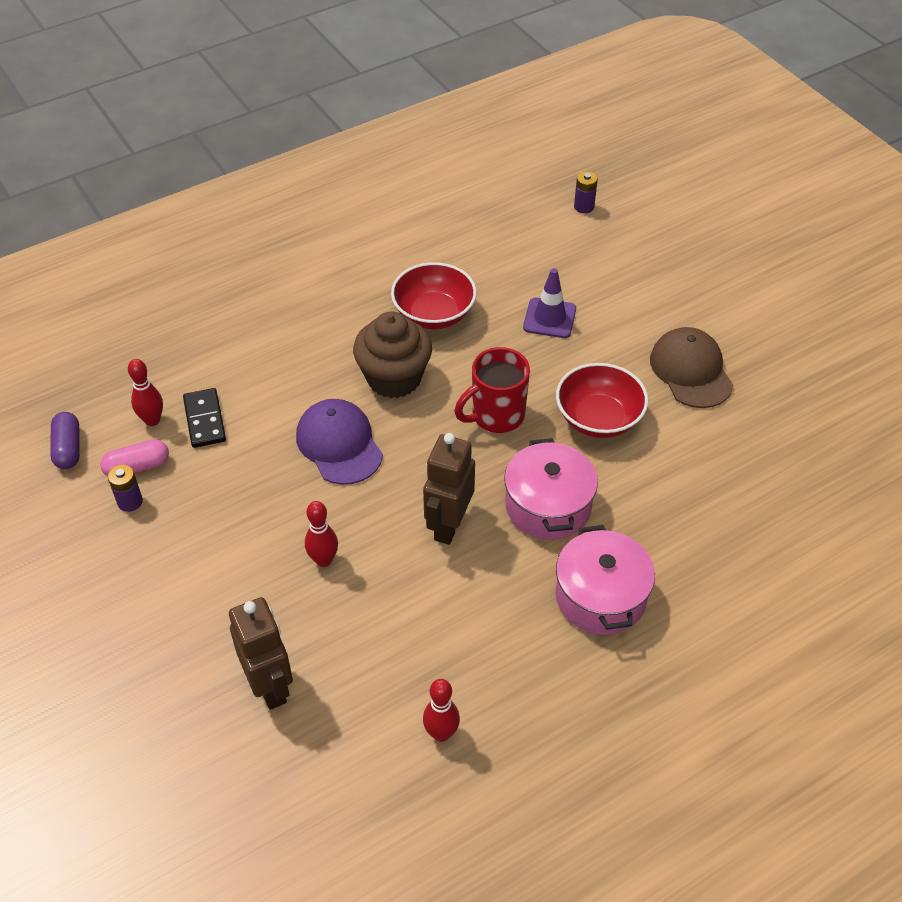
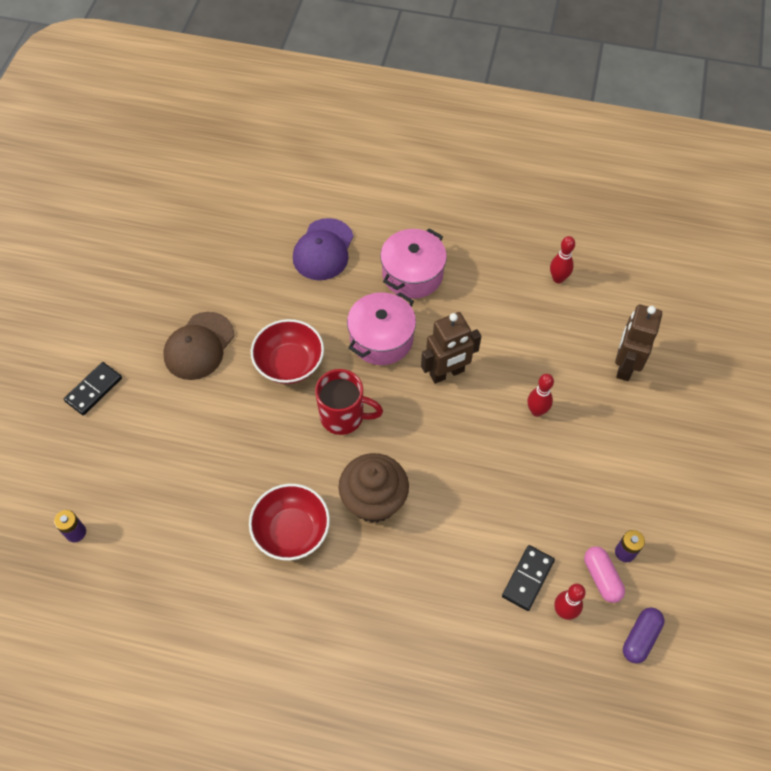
camera: 135 degrees left, 10 degrees up
(137, 467) = (601, 577): pink capsule -> pink capsule turned 45 degrees clockwise
(339, 444) = (457, 480): purple cap -> purple cap (323, 250)
(549, 318) = (225, 457): purple traffic cone -> none
(715, 282) = (94, 390): none -> black domino

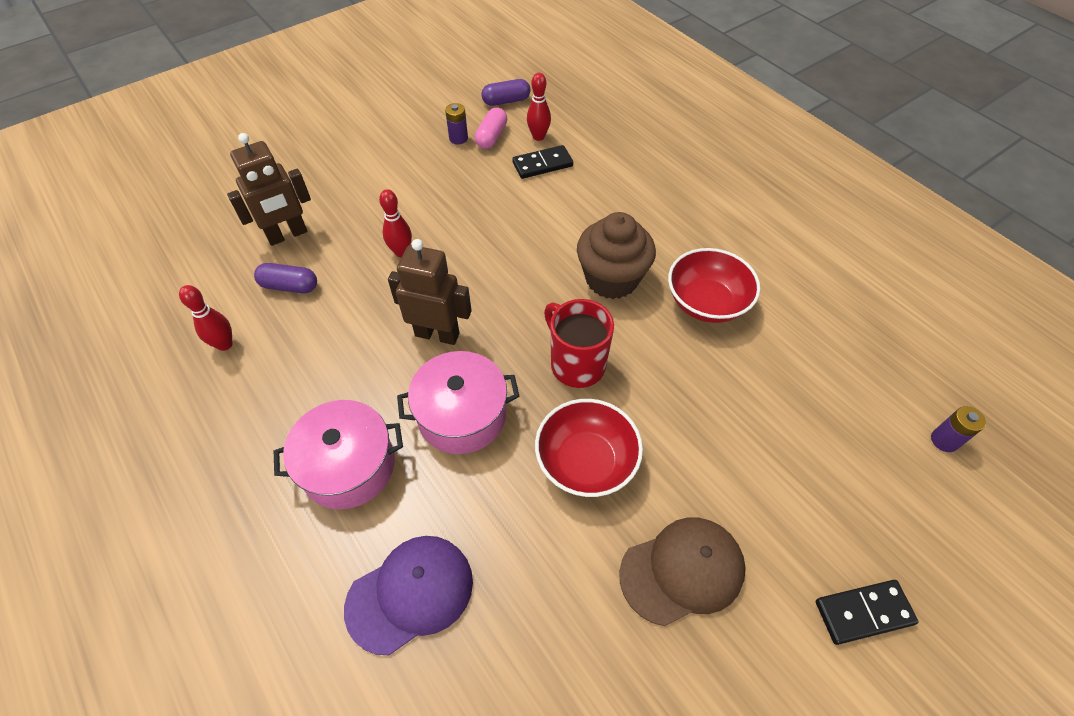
camera: 140 degrees left, 5 degrees down
(572, 335) = (289, 286): none -> purple capsule

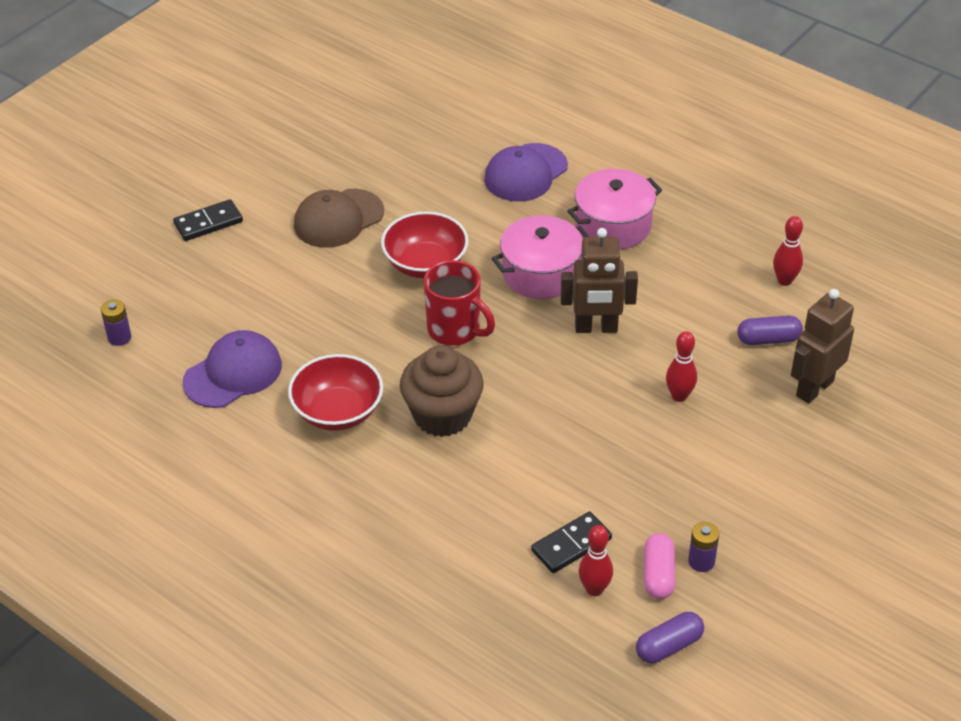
camera: 165 degrees right, 10 degrees down
(810, 365) = (233, 373): none -> purple cap

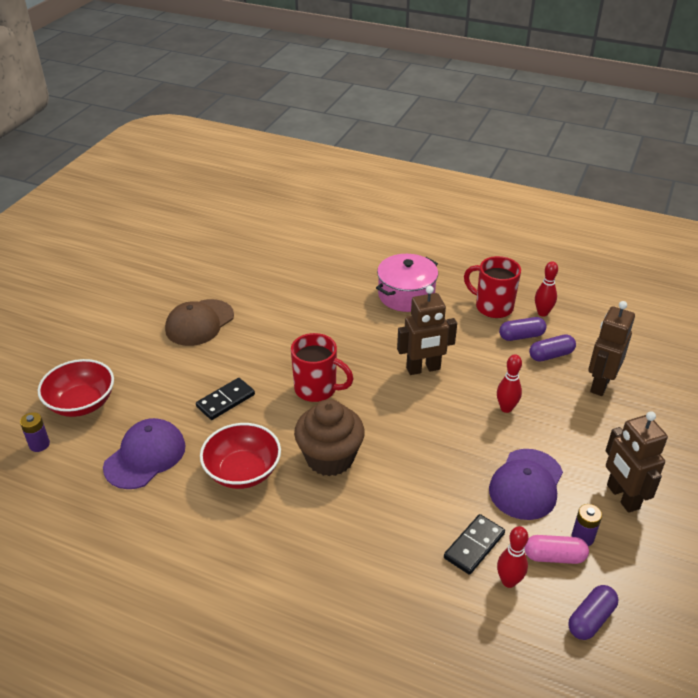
camera: 15 degrees left, 5 degrees down
(208, 223) = (96, 342): black domino -> black domino (225, 400)
(425, 264) = (277, 344): red bowl -> red bowl (81, 403)
(525, 173) = (329, 270): purple cap -> purple cap (526, 484)
(541, 273) = (367, 337): pink pot -> none
(658, 575) = (554, 556): pink capsule -> pink capsule turned 75 degrees counterclockwise
(721, 261) = (492, 307): none -> red mug
(741, 307) = (521, 336): none -> purple capsule
(772, 527) = (622, 497): none -> brown robot

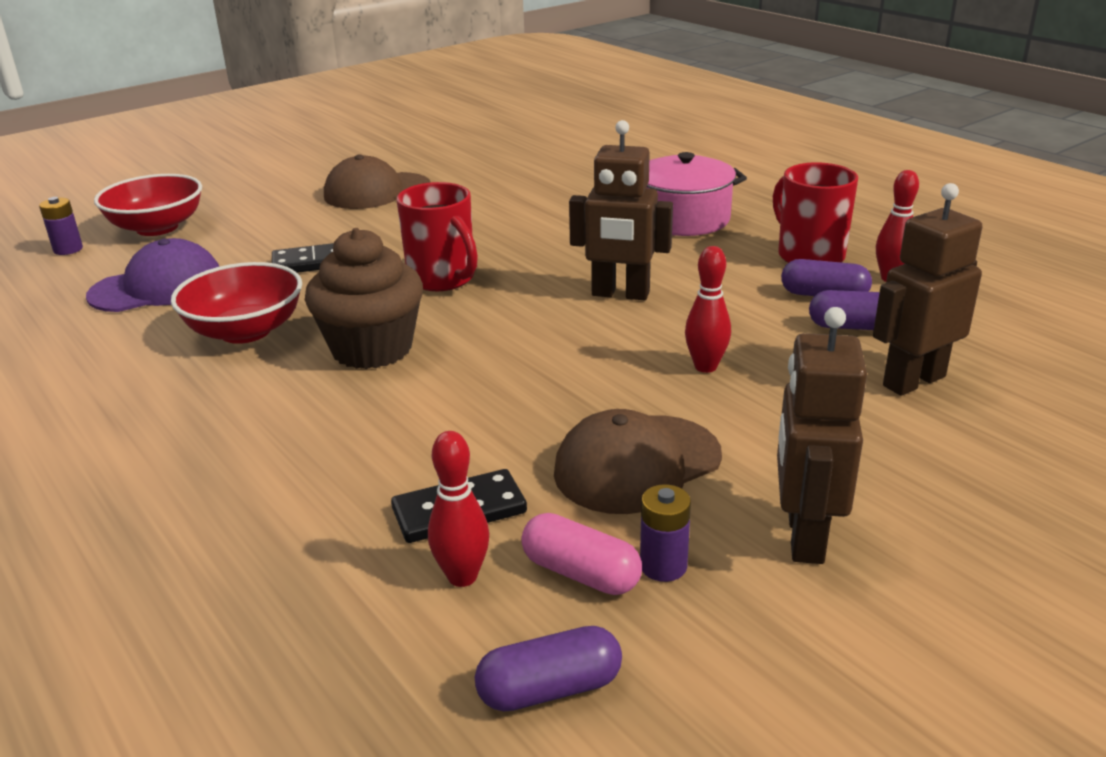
camera: 30 degrees right, 10 degrees down
(526, 484) = (637, 464): purple cap -> brown cap

